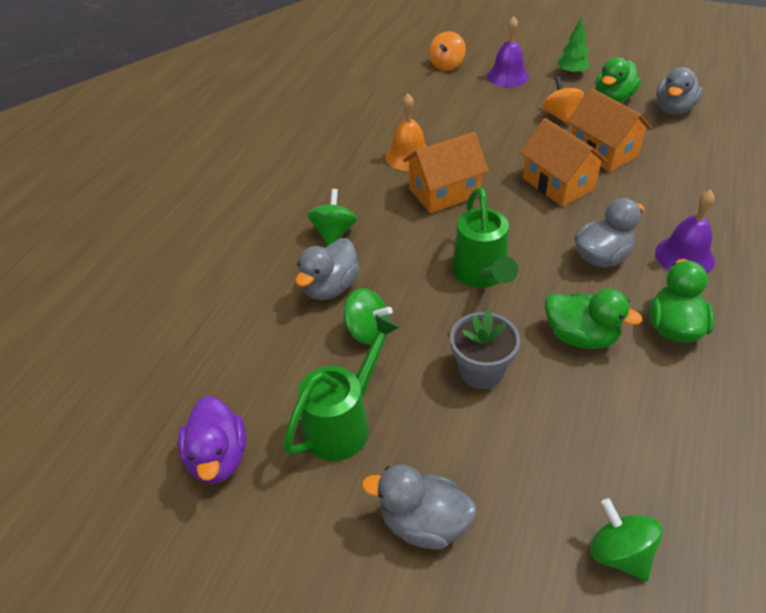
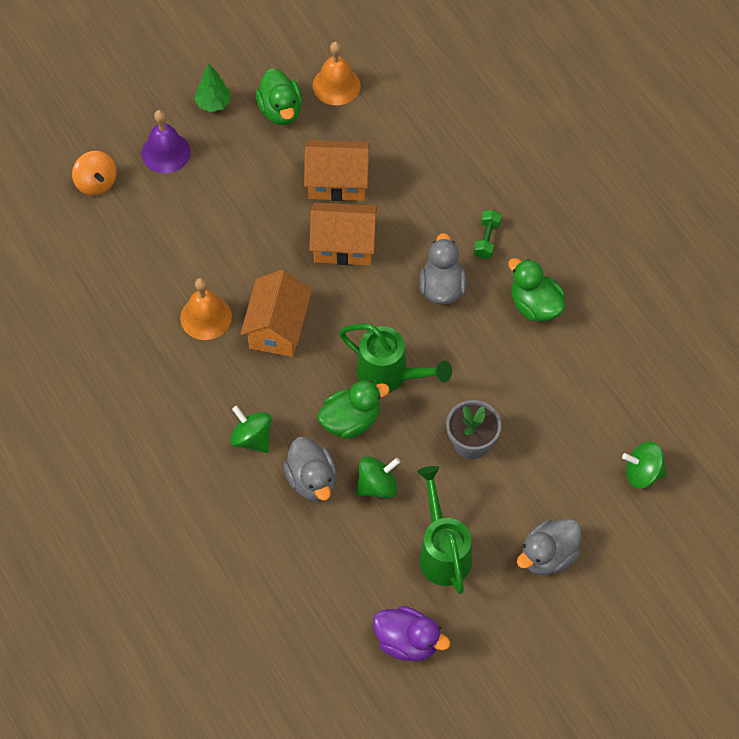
camera: 55 degrees left, 15 degrees up
(560, 116) = (264, 167): orange spinning top -> none
(580, 336) = (495, 363): green duck -> green duck (351, 421)
(673, 109) = (336, 85): grey duck -> orange bell
(684, 256) = (487, 239): purple bell -> green dumbbell

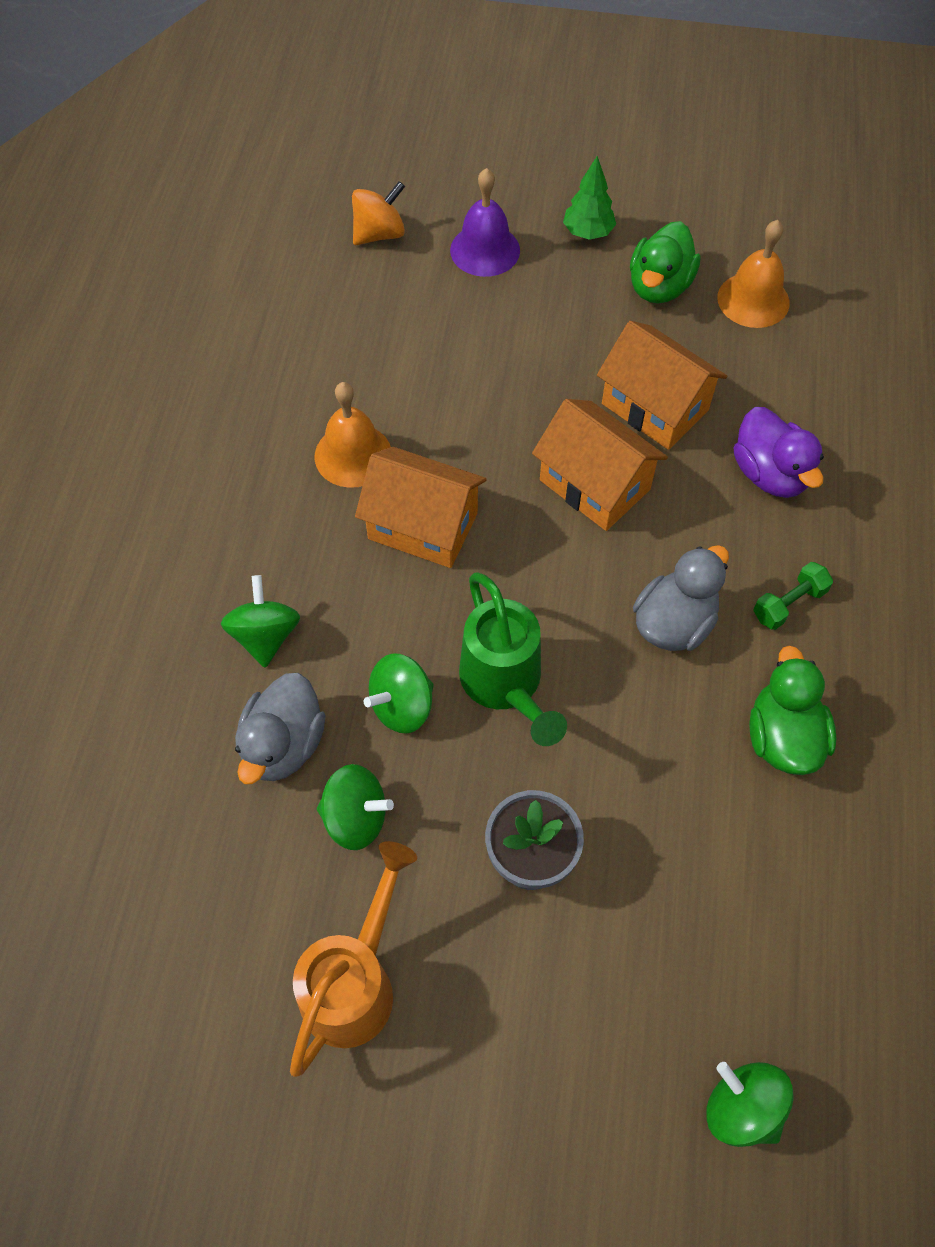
camera: 40 degrees right, 0 degrees up
(96, 183) = (379, 234): orange spinning top -> orange spinning top turned 135 degrees counterclockwise
(277, 328) = (423, 526): orange house -> orange house turned 60 degrees clockwise
(351, 421) = (402, 706): green duck -> green spinning top
(407, 642) = (190, 1074): purple duck -> purple duck (770, 474)
(442, 552) = (354, 982): green watering can -> orange watering can
(548, 556) = (492, 1117): grey duck -> none

